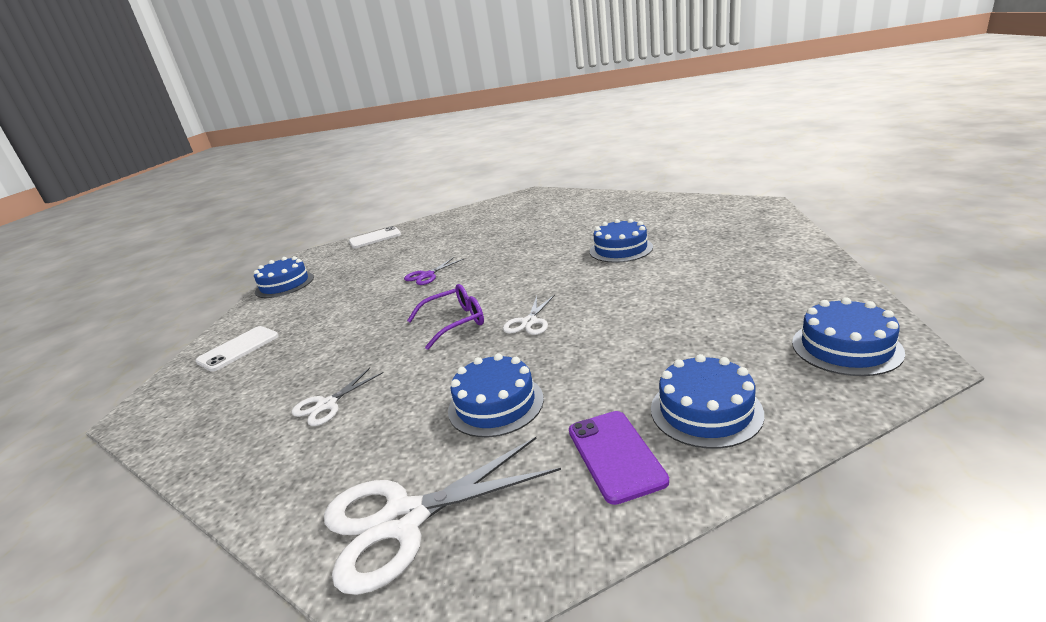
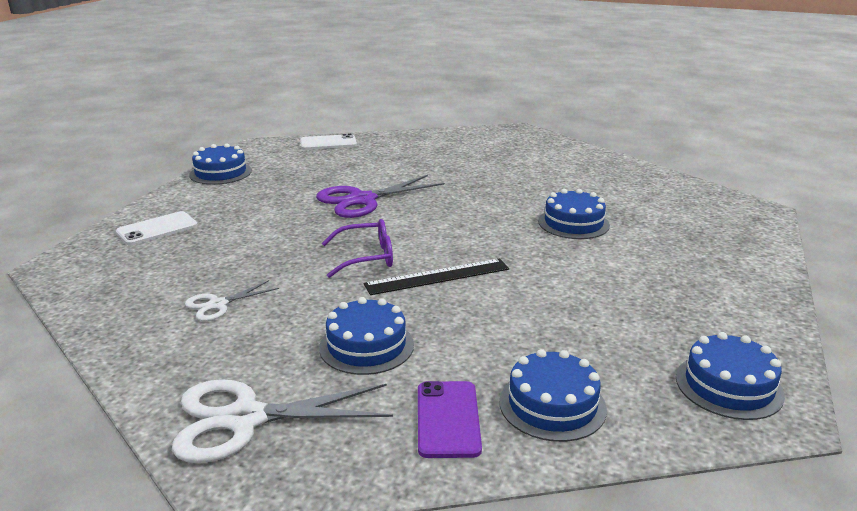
camera: 10 degrees right, 0 degrees up
(427, 275) = (362, 200): purple scissors -> purple scissors, size x1.87
(529, 322) = (437, 276): white scissors -> black ruler

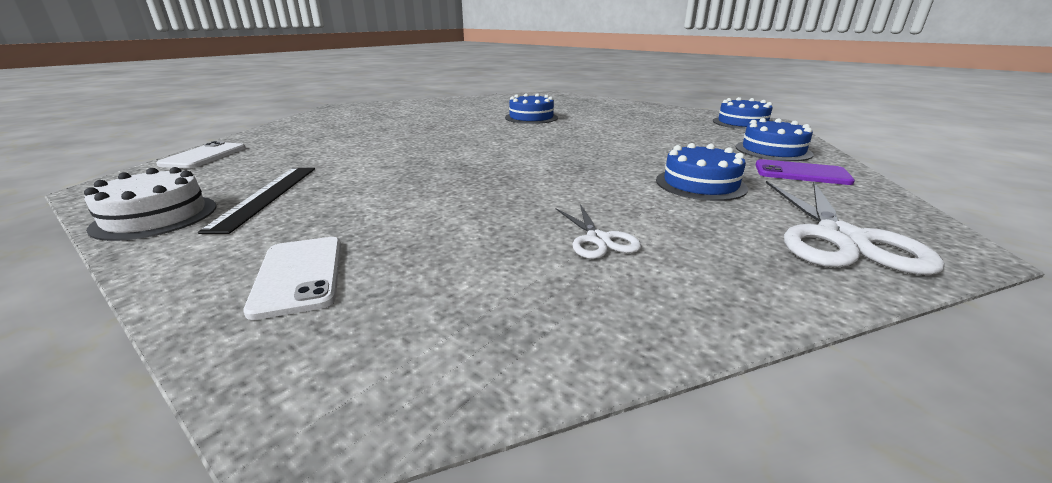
camera: 70 degrees left, 0 degrees up
(220, 173) = (156, 217): blue cake -> white cake
(362, 200) = (399, 158): purple scissors -> none
(367, 257) = (533, 169): purple glasses -> none
(437, 276) = (588, 153): black ruler -> black ruler (266, 196)

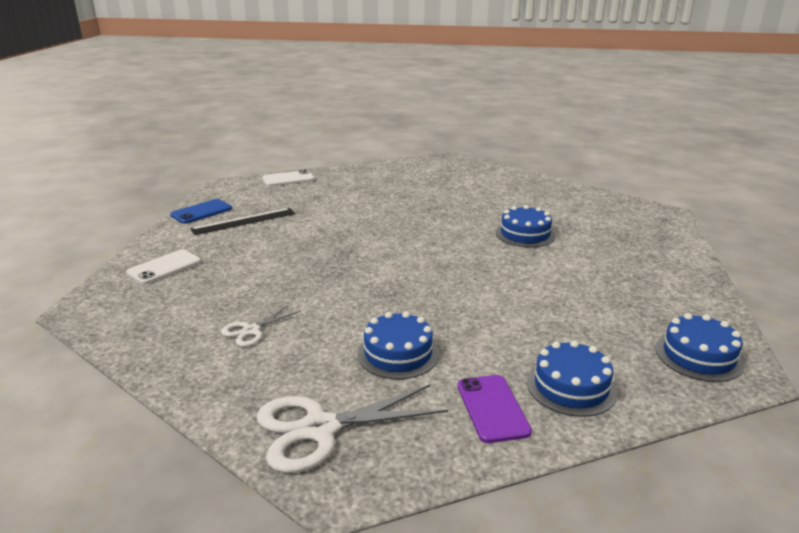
camera: 60 degrees right, 0 degrees up
(156, 217) = (201, 212): white cake -> blue phone

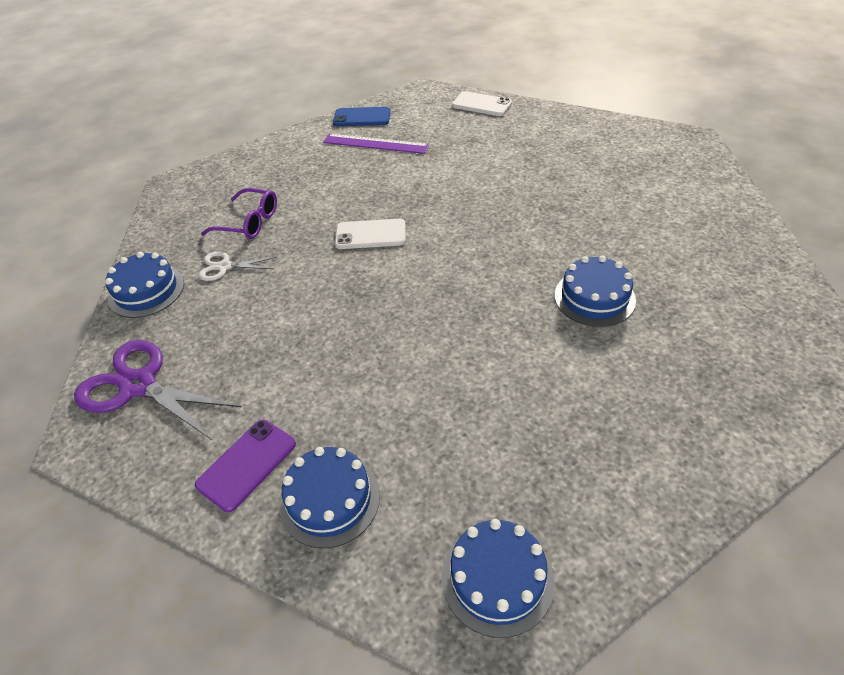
camera: 50 degrees right, 20 degrees up
(164, 267) = (262, 168): white phone -> white phone (370, 234)
(220, 299) = (249, 222): none -> purple glasses
(244, 221) = (375, 144): black ruler -> purple ruler
(319, 429) = (138, 385): white scissors -> purple scissors
(398, 354) = (271, 359): blue cake -> blue cake (146, 291)

